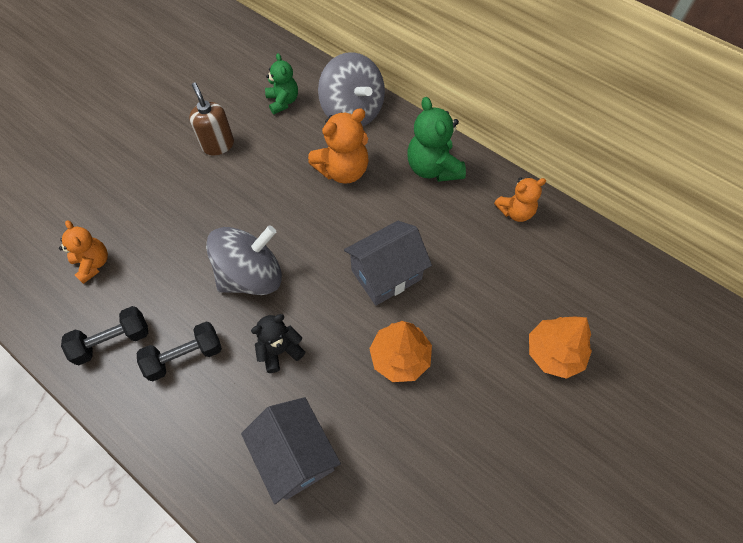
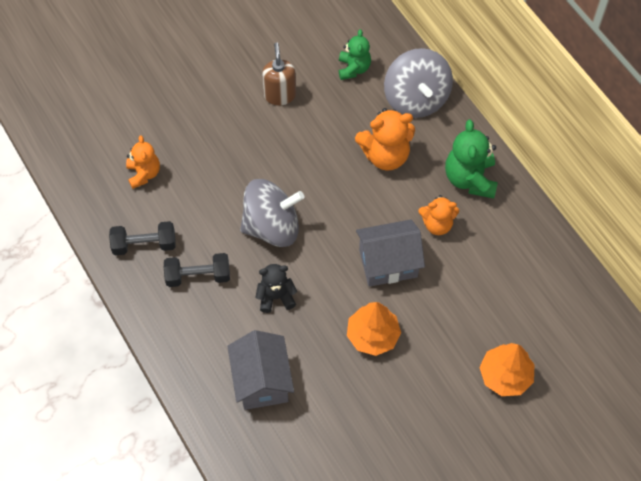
camera: 20 degrees right, 0 degrees up
(515, 212) = (529, 244): orange teddy bear -> orange teddy bear (437, 224)

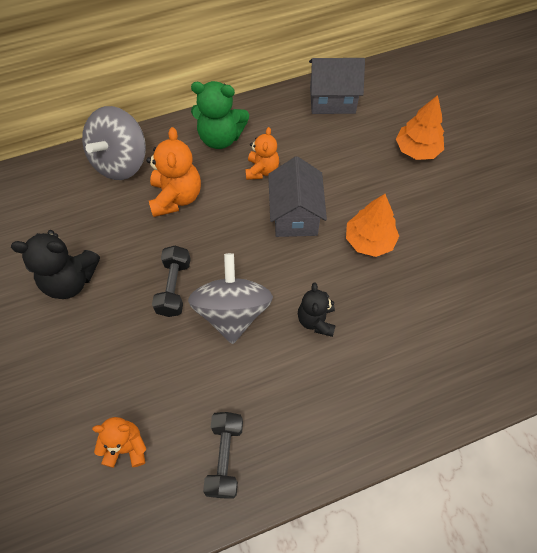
camera: 80 degrees left, 0 degrees up
(198, 276) = (278, 398): black dumbbell -> black dumbbell (174, 287)
(262, 381) = (410, 348): grey house -> grey house (332, 100)
(280, 95) = (70, 280): brown soap dispenser -> black teddy bear
(353, 68) = (65, 207): green teddy bear -> none
(416, 99) = (121, 162): grey spinning top -> grey spinning top turned 120 degrees clockwise

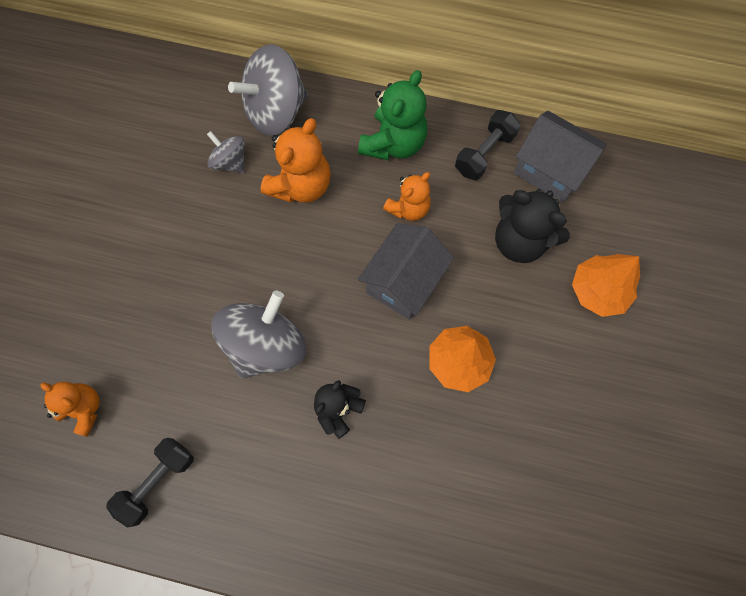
camera: 35 degrees right, 10 degrees up
(70, 280) = (145, 212): black teddy bear -> black teddy bear (520, 241)
(112, 211) = (230, 162): none -> grey spinning top
(174, 287) = (231, 282): black dumbbell -> black dumbbell (484, 153)
(220, 138) = (393, 143): green teddy bear -> green teddy bear turned 105 degrees counterclockwise

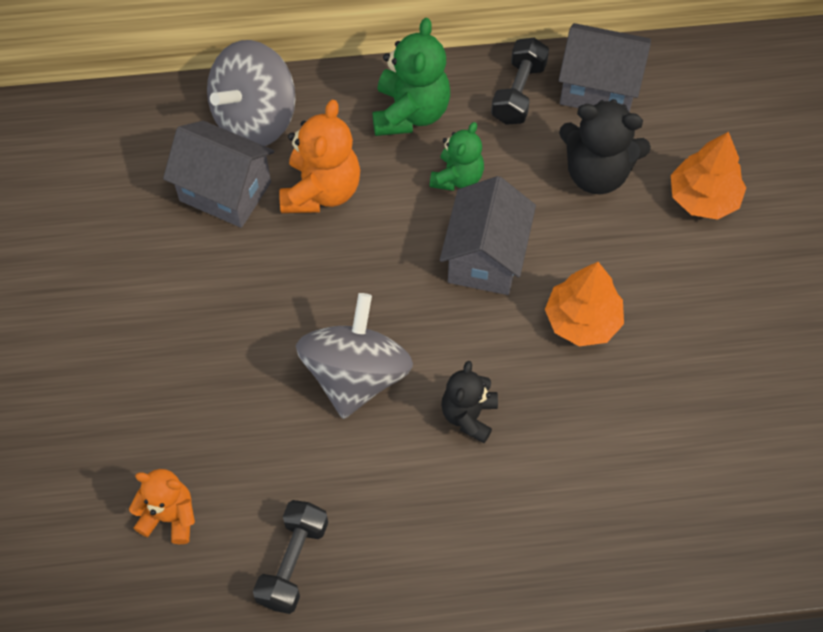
camera: 20 degrees left, 10 degrees down
(230, 162) = (225, 191): grey spinning top -> grey house
(408, 208) = (457, 177): orange teddy bear -> green teddy bear

